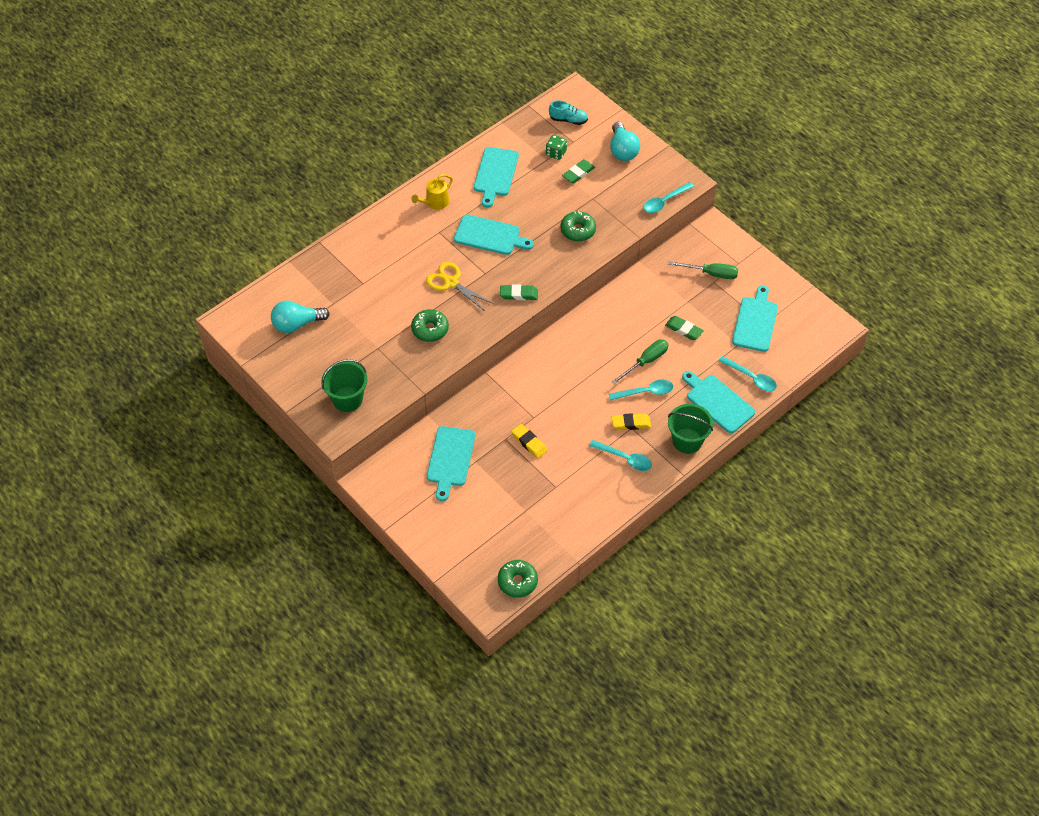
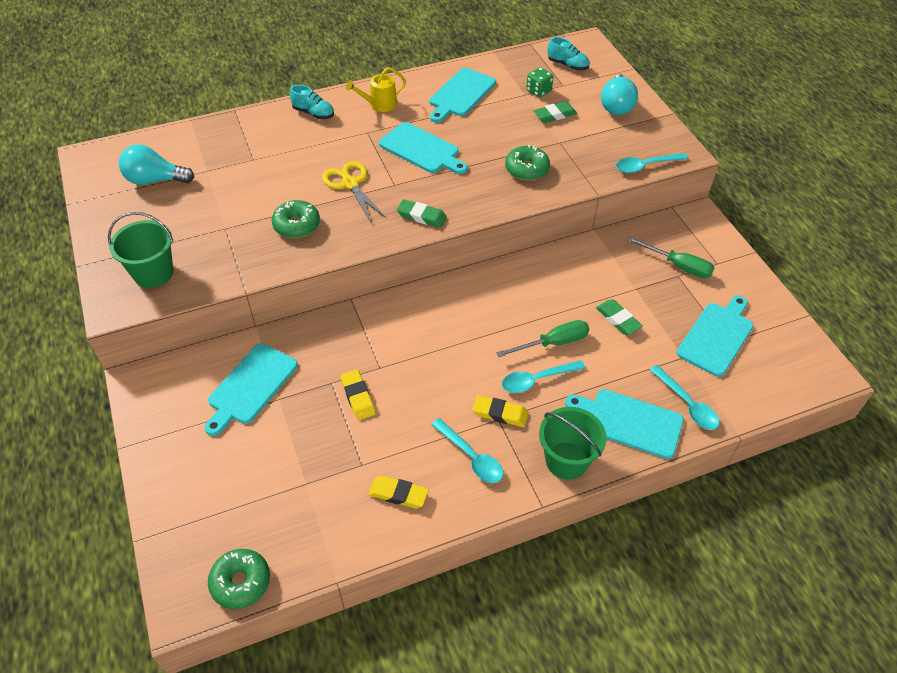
camera: 20 degrees right, 5 degrees down
(386, 226) = (313, 113): none -> turquoise shoe
(589, 497) = (398, 494): none -> yellow eraser
(645, 392) = (537, 380): turquoise spoon -> turquoise spoon turned 150 degrees clockwise
(718, 402) = (629, 422): turquoise cutting board -> turquoise cutting board turned 45 degrees counterclockwise

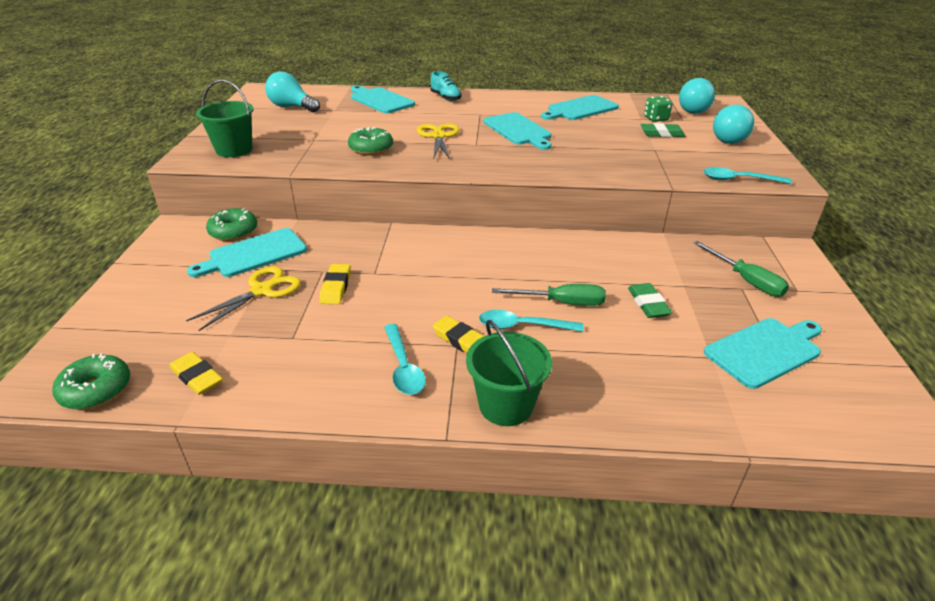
camera: 25 degrees right, 15 degrees down
(294, 426) = (261, 291): none -> yellow scissors
(380, 104) = (504, 102): yellow watering can -> none
(398, 494) = (304, 372): yellow eraser -> yellow eraser (197, 377)
(421, 216) = (483, 165): green eraser -> none
(526, 169) = (608, 158): green donut -> green donut (233, 232)
(567, 65) = (695, 110): turquoise shoe -> turquoise light bulb
(629, 422) = (606, 395): turquoise cutting board -> turquoise cutting board (380, 100)
(687, 404) = (692, 401): turquoise spoon -> none

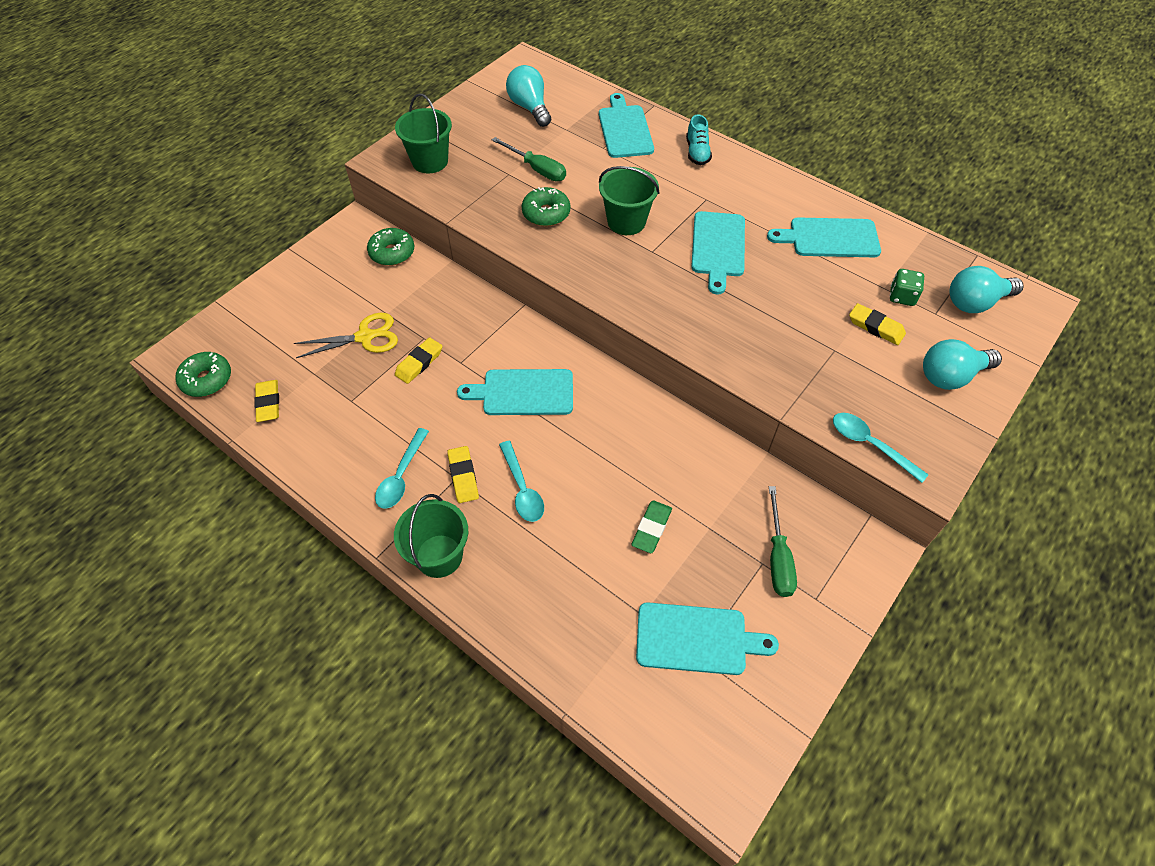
camera: 35 degrees right, 20 degrees up
(254, 254) = (388, 289): turquoise cutting board -> turquoise cutting board (523, 392)
(438, 136) = (626, 222): yellow scissors -> green bucket
(522, 326) = (522, 489): turquoise spoon -> turquoise spoon turned 150 degrees counterclockwise
(561, 303) = (578, 483): green screwdriver -> green screwdriver (537, 169)
(661, 134) = (875, 327): green eraser -> yellow eraser

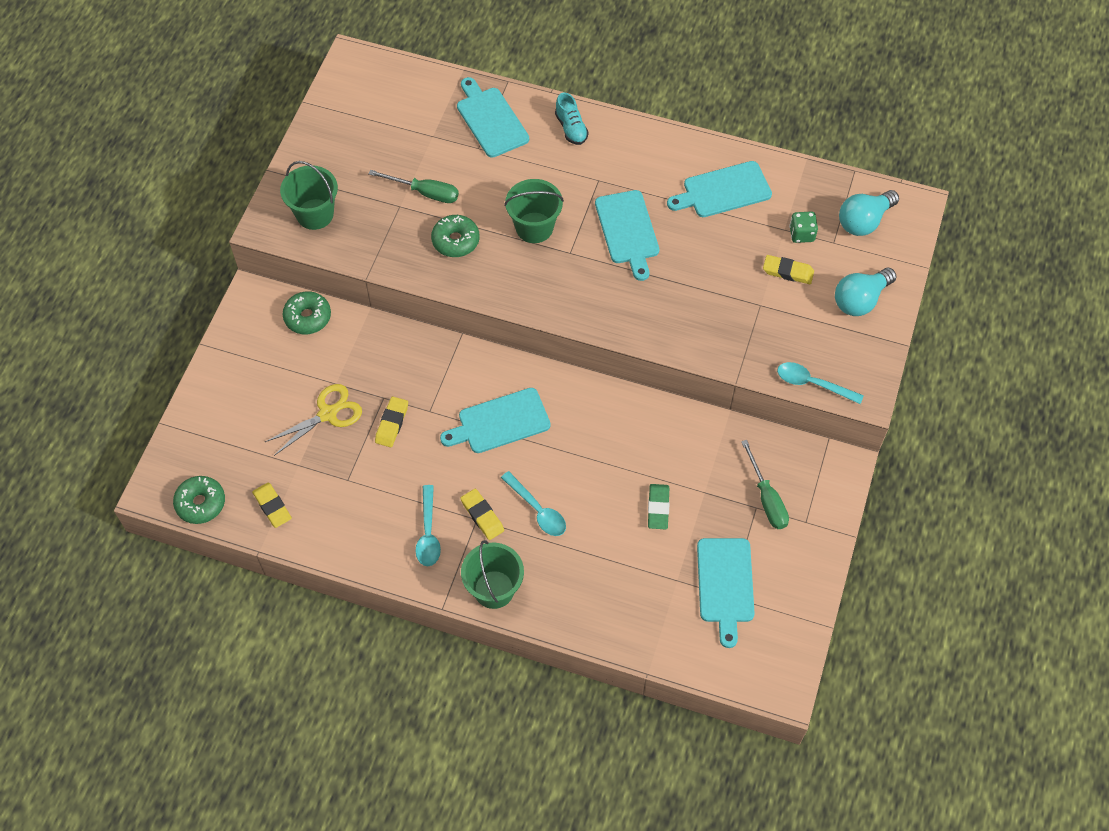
camera: 20 degrees left, 5 degrees up
(530, 108) = (385, 120): turquoise light bulb -> none
(696, 639) = (725, 584): turquoise cutting board -> turquoise cutting board turned 105 degrees clockwise

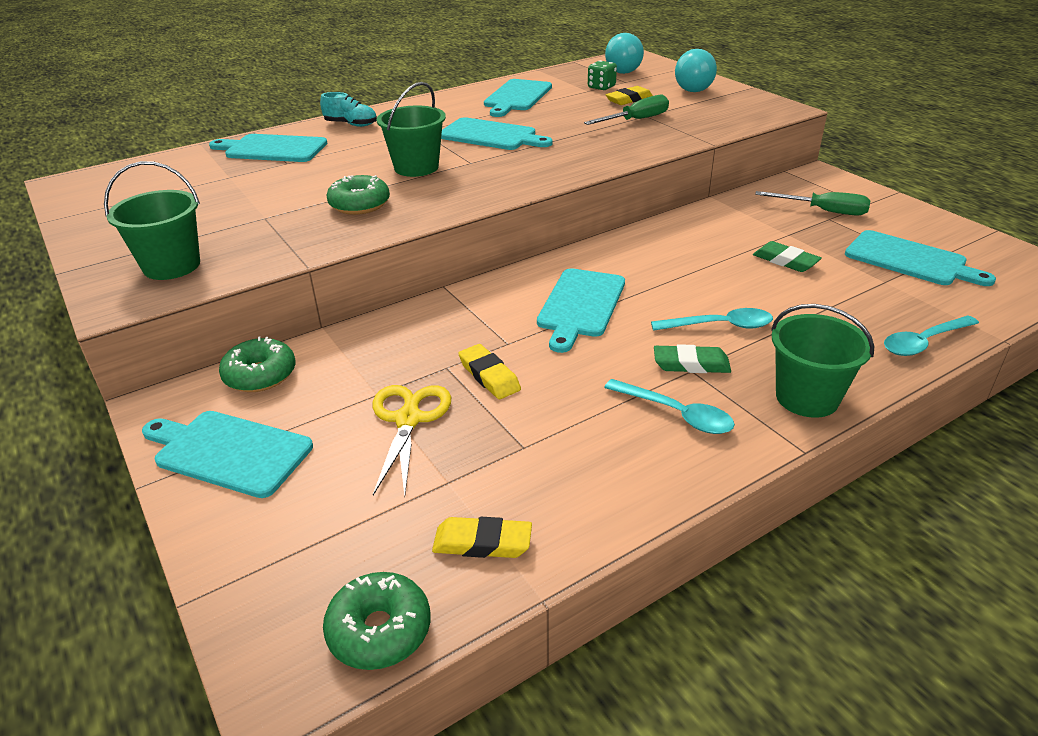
camera: 50 degrees left, 25 degrees down
(247, 358) = (229, 452): none -> turquoise cutting board
(425, 192) = (278, 200): green screwdriver -> green screwdriver (636, 120)
(482, 516) = (691, 364): yellow eraser -> green eraser
(812, 384) = (751, 121): turquoise spoon -> turquoise spoon (923, 342)

